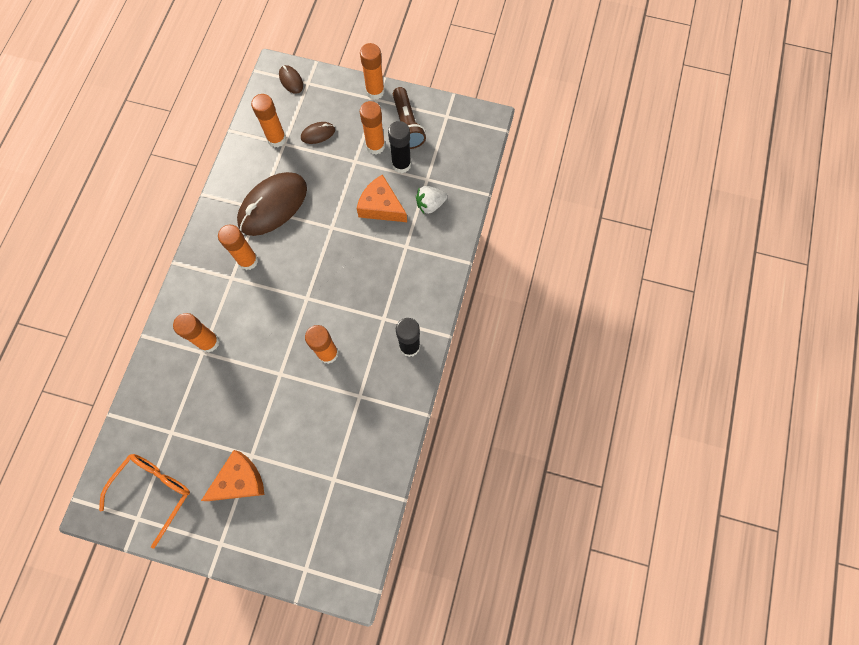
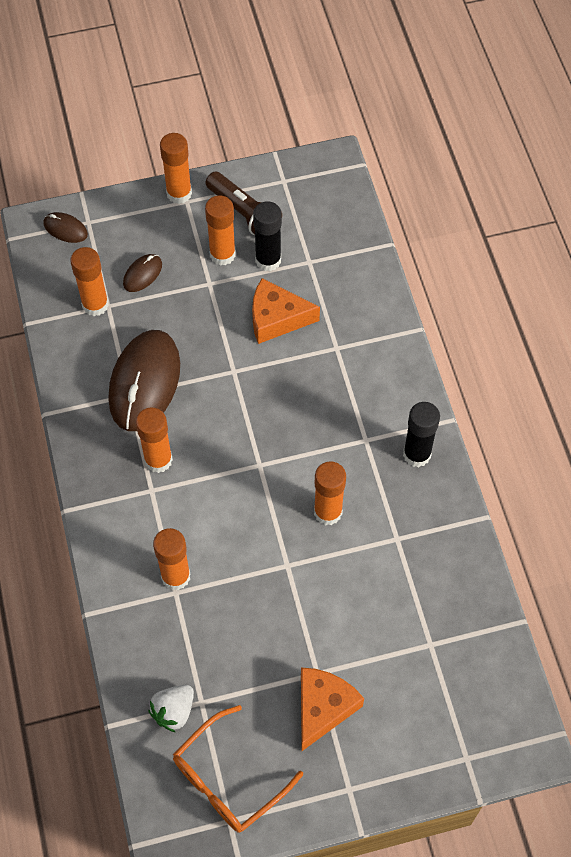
camera: 30 degrees left, 10 degrees down
(154, 491) = (228, 779): orange glasses -> orange glasses turned 135 degrees counterclockwise
(430, 204) = (332, 288): white strawberry -> white strawberry (173, 711)

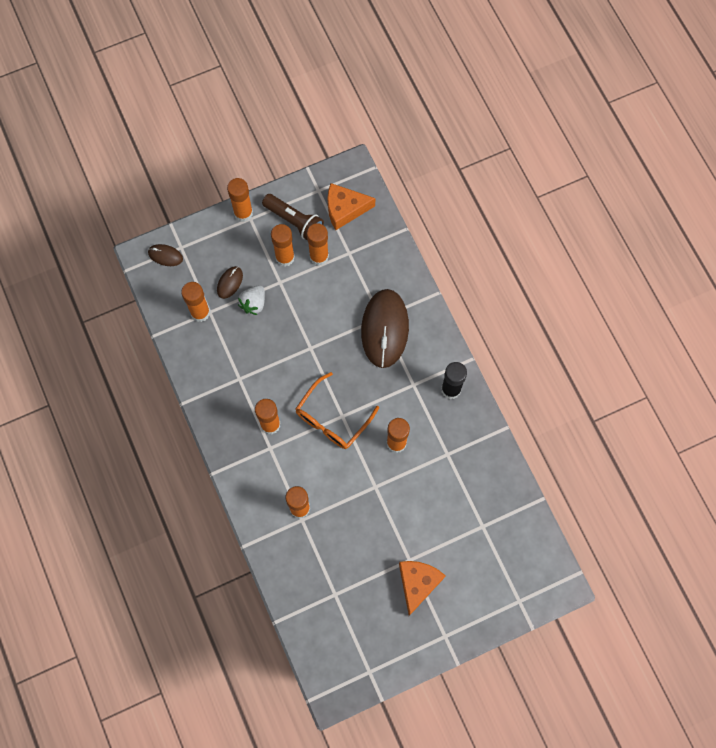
camera: 10 degrees left, 10 degrees up
(145, 382) = (249, 367): brown mouse -> brown mouse (385, 329)
(173, 711) = (317, 604): white strawberry -> white strawberry (253, 303)
(228, 779) = (363, 644): orange glasses -> orange glasses (332, 418)
(268, 260) = (319, 256): black glue stick -> orange glue stick
(276, 318) = (333, 302): orange cheese -> orange cheese (345, 209)

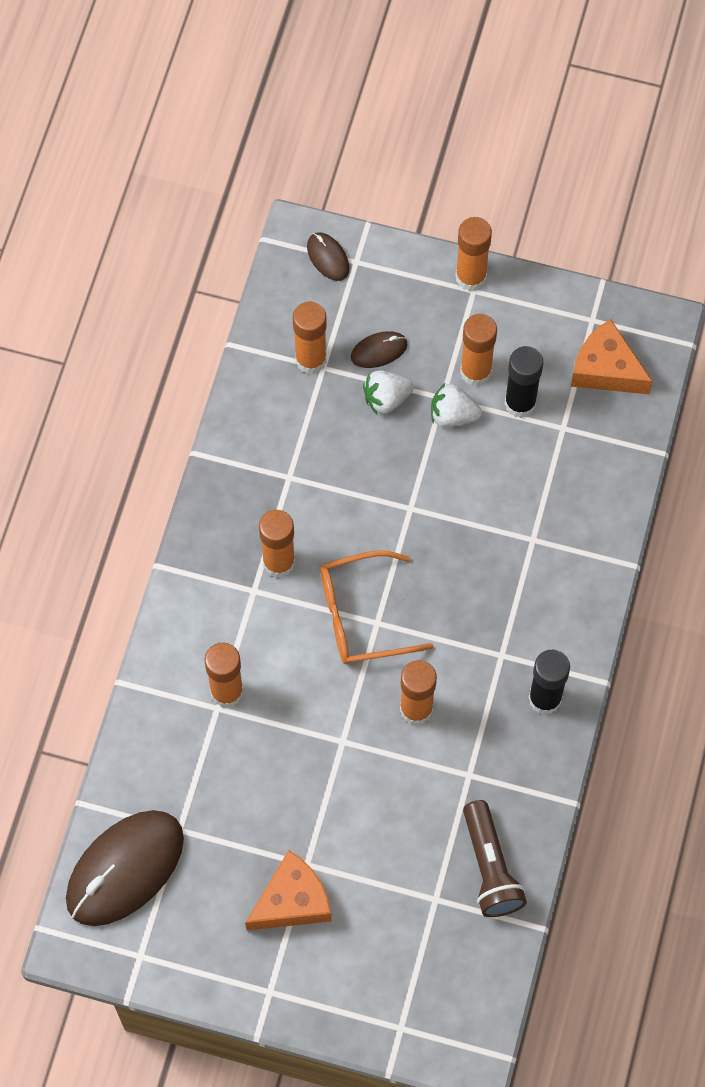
camera: 40 degrees right, 5 degrees down
(292, 287) = (453, 415): none -> white strawberry
(294, 221) = (527, 336): brown flashlight -> brown flashlight (490, 867)
(319, 256) = (520, 403): orange glue stick -> black glue stick
(385, 329) = (525, 558): brown mouse -> brown mouse (125, 869)

